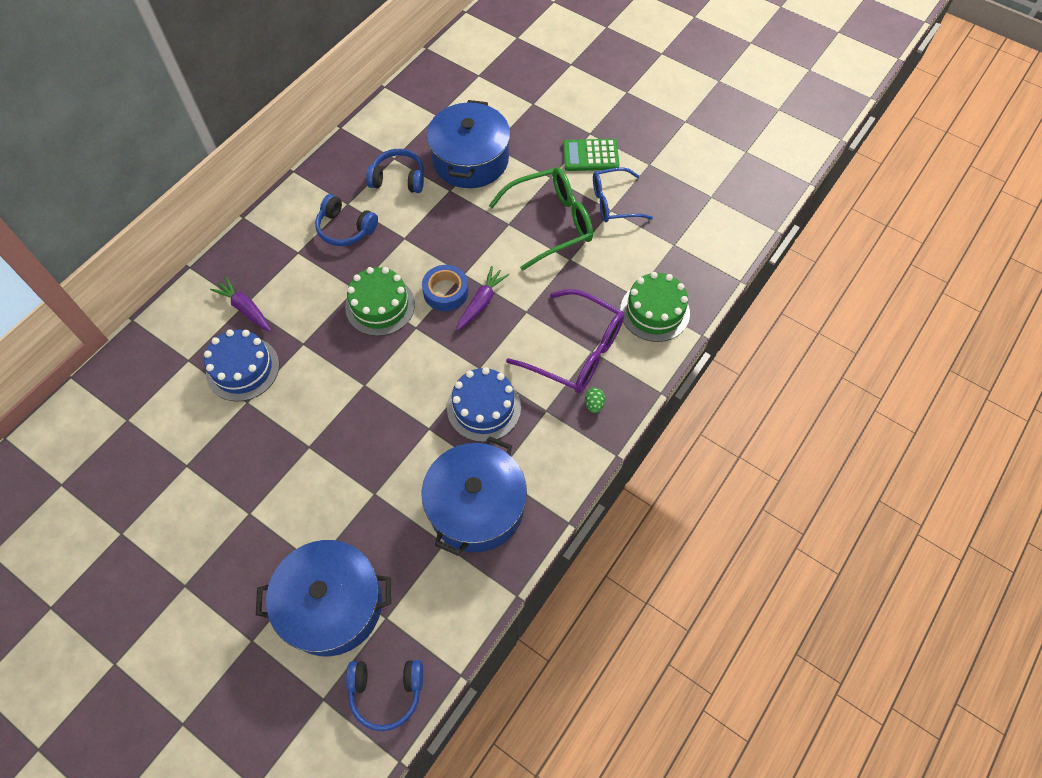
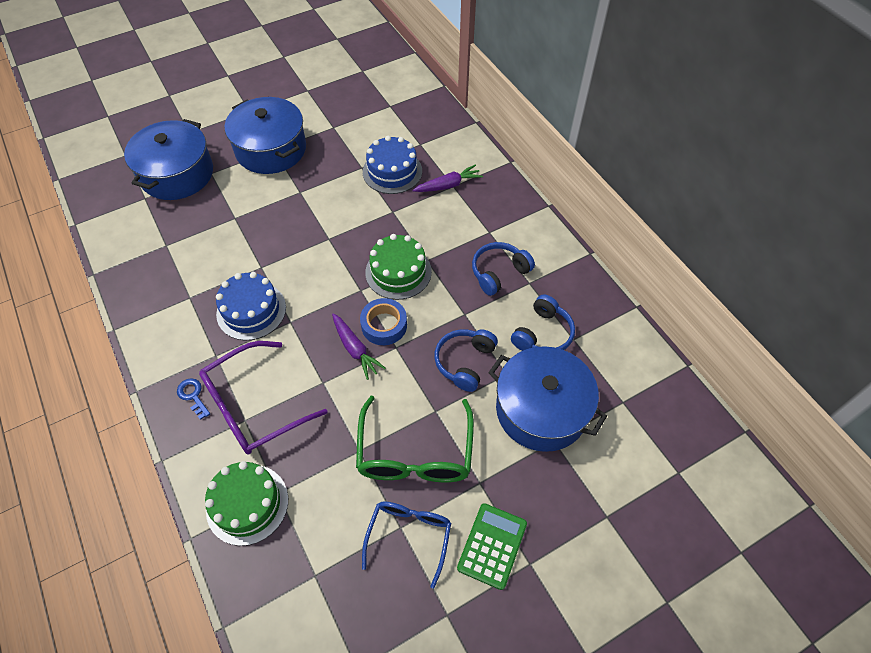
camera: 115 degrees right, 5 degrees down
(386, 692) = (100, 184): blue headphones -> blue headphones (464, 362)
(476, 506) = (175, 274): blue pot -> blue pot (271, 149)
(594, 404) = (193, 396): green egg -> blue key

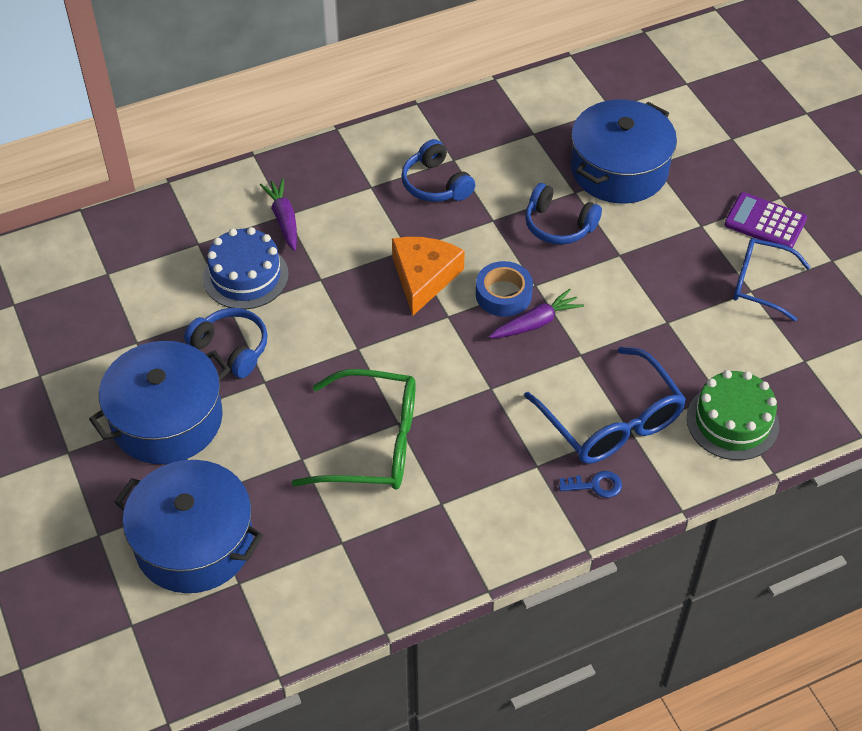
camera: 85 degrees left, 5 degrees down
(193, 396) = (595, 485): blue key -> blue key turned 150 degrees counterclockwise
(251, 310) = (470, 430): blue cake -> none
(253, 407) = (612, 422): purple glasses -> blue glasses
(398, 272) = (423, 277): green cake -> orange cheese
(415, 453) = (670, 274): green glasses -> green glasses (373, 443)
(492, 546) = (765, 222): green calculator -> purple calculator
(542, 334) = (525, 157): blue headphones -> blue headphones (231, 348)

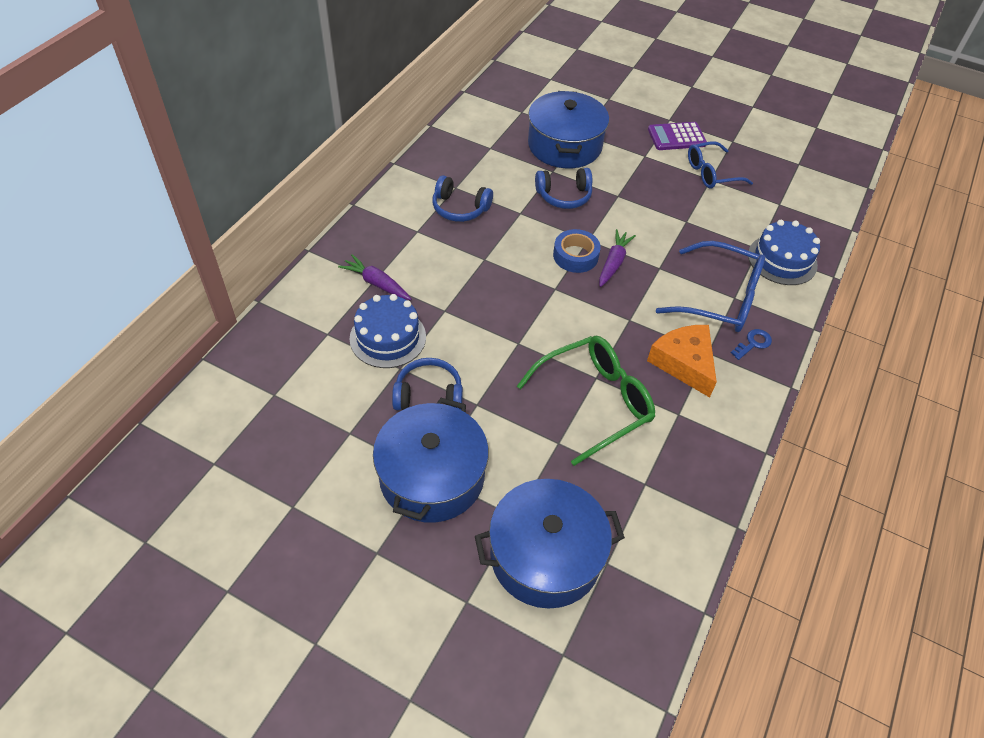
camera: 40 degrees left, 0 degrees up
(423, 277) = (514, 272): orange cheese -> orange cheese (684, 363)
(732, 421) = (782, 260): green cake -> blue cake

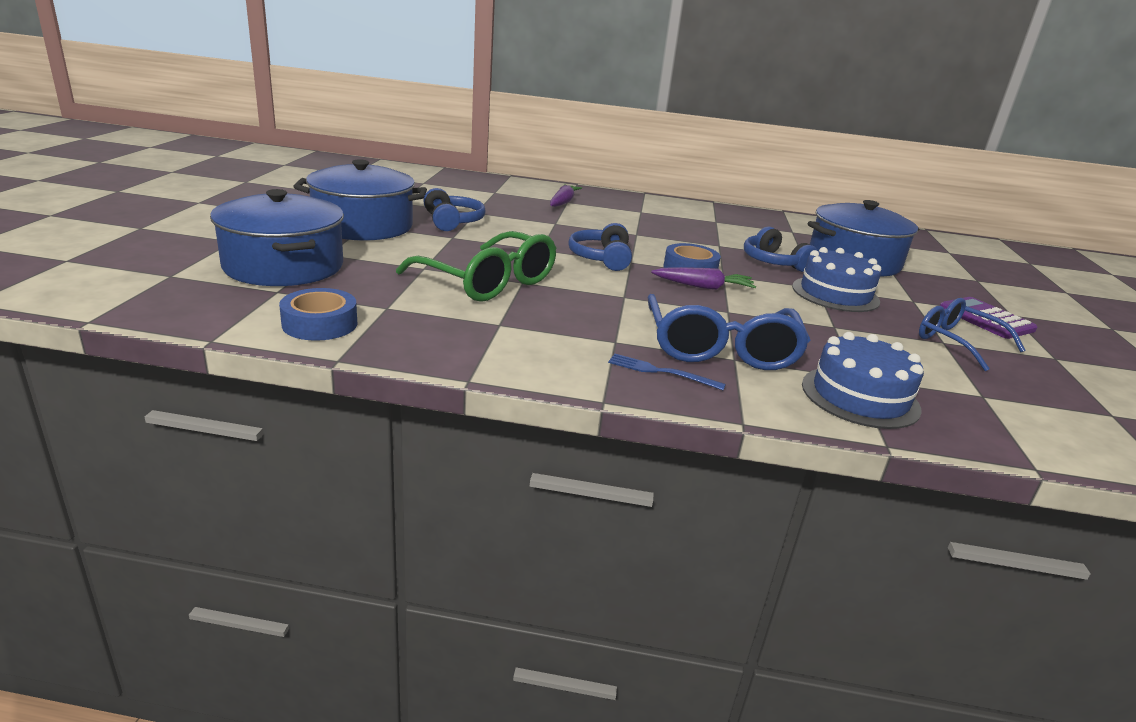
camera: 70 degrees right, 25 degrees down
(388, 337) = (506, 207): blue cake -> blue cake (835, 294)
(460, 208) = (690, 223): blue headphones -> blue headphones (601, 258)
(676, 534) = (320, 324): none -> blue tape
(684, 363) = (583, 326): orange cheese -> none
(753, 343) = (661, 372): blue key -> blue fork

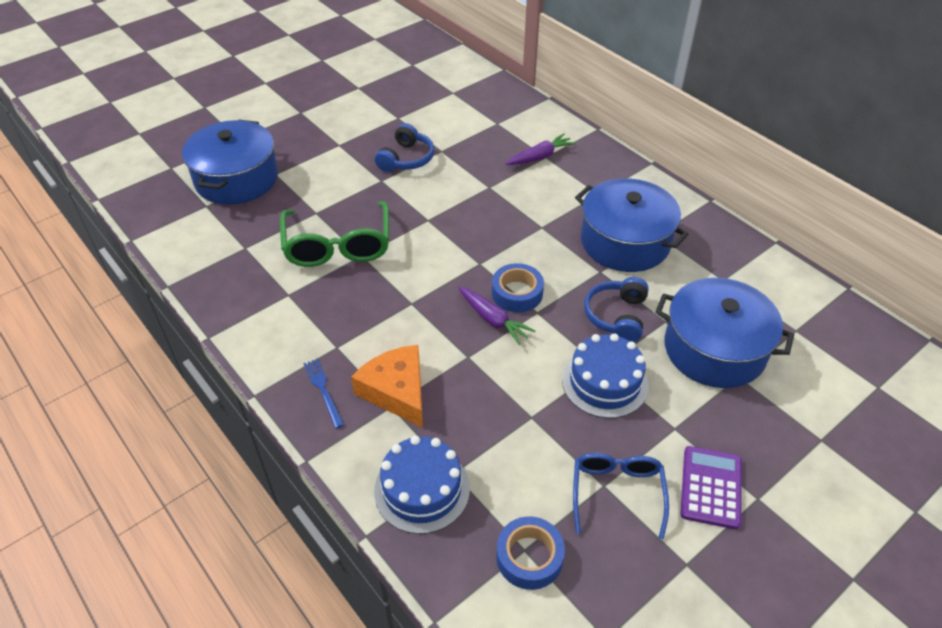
camera: 45 degrees right, 20 degrees up
(320, 324) = (193, 248): blue tape -> blue tape (529, 557)
(363, 225) = (336, 145): blue pot -> blue pot (625, 242)
(601, 258) = (460, 249): blue headphones -> none
(720, 349) = (397, 391): blue glasses -> orange cheese

